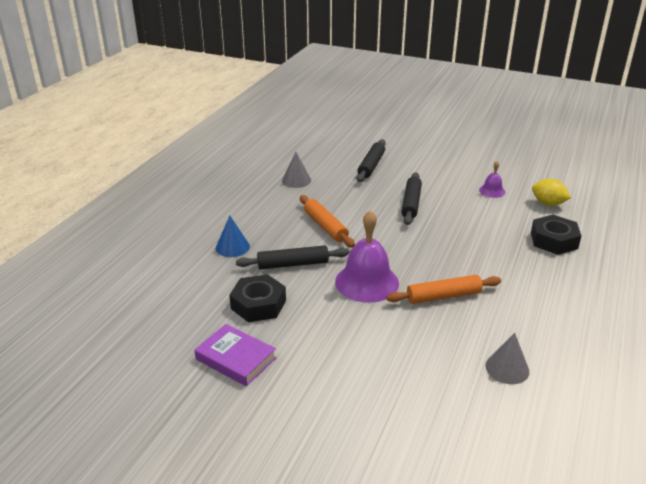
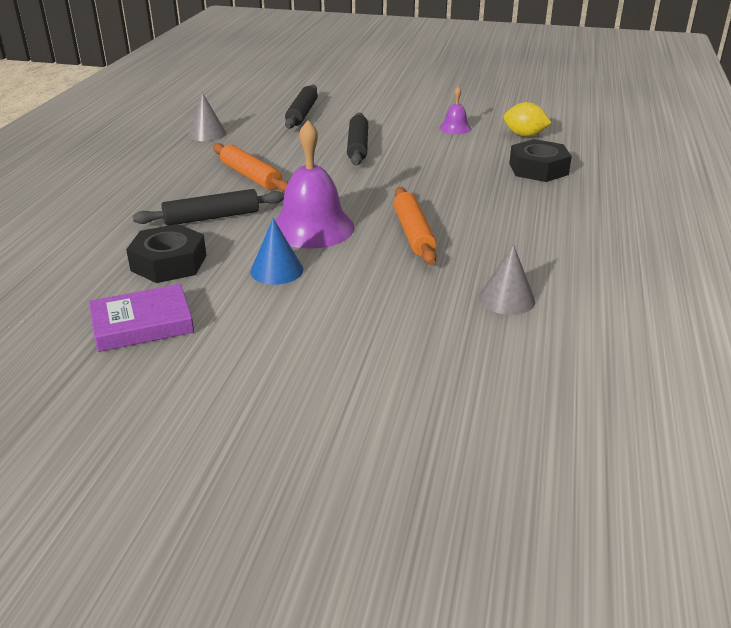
camera: 10 degrees left, 0 degrees up
(232, 247) = (127, 206): blue cone -> blue cone (276, 270)
(236, 358) = (142, 324): purple book -> purple book turned 45 degrees counterclockwise
(443, 296) = (413, 233): orange rolling pin -> orange rolling pin turned 75 degrees counterclockwise

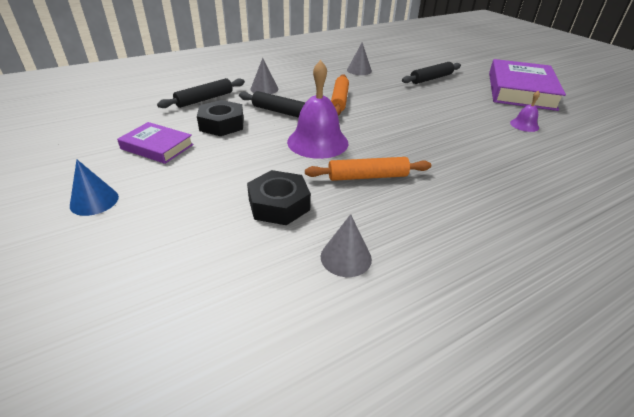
camera: 45 degrees right, 5 degrees up
(133, 202) = (264, 89): none -> grey cone
(276, 270) = (256, 155): blue cone -> blue cone (94, 201)
(357, 146) = (431, 109): black rolling pin -> black rolling pin (204, 99)
(402, 95) = (520, 90): none -> purple book
(413, 233) = (367, 176): orange rolling pin -> orange rolling pin turned 45 degrees clockwise
(524, 135) = (577, 153): yellow lemon -> none
(538, 169) = (546, 181): black nut -> black nut (279, 204)

